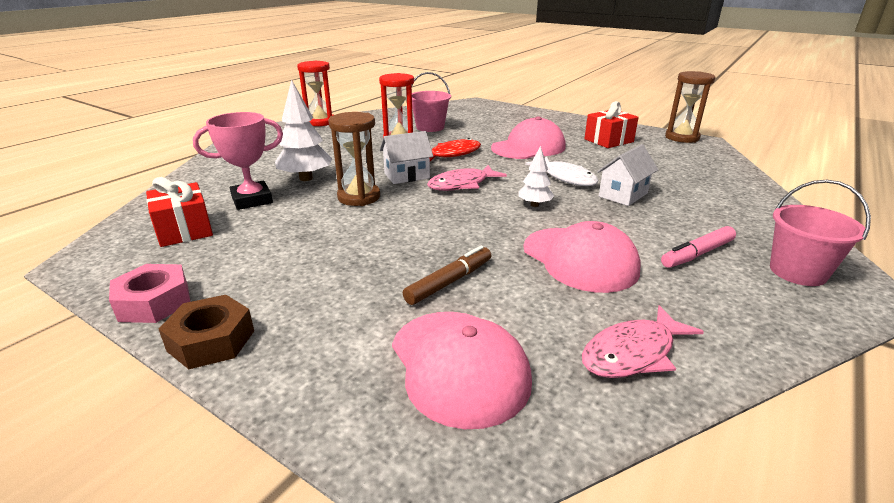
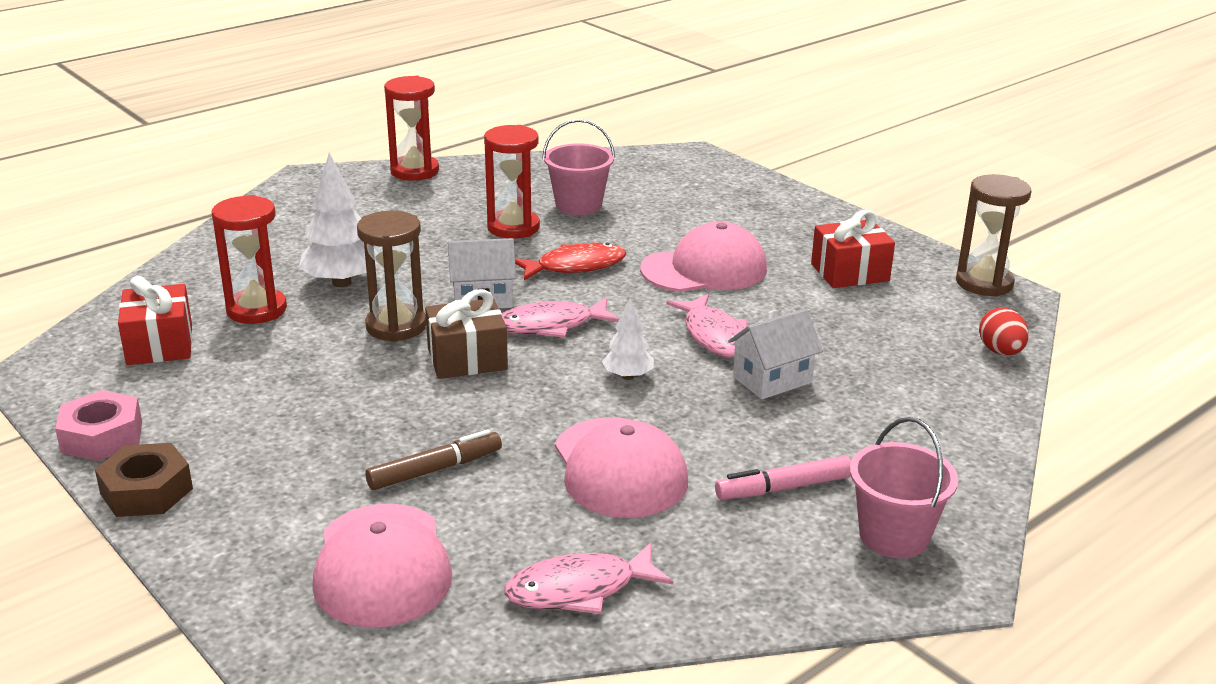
camera: 15 degrees right, 0 degrees up
(252, 200) = (256, 310): pink trophy -> red hourglass
(421, 209) = (467, 359): none -> brown gift
(566, 177) = (714, 336): white fish -> pink fish
(729, 165) = (1000, 352): none -> red egg

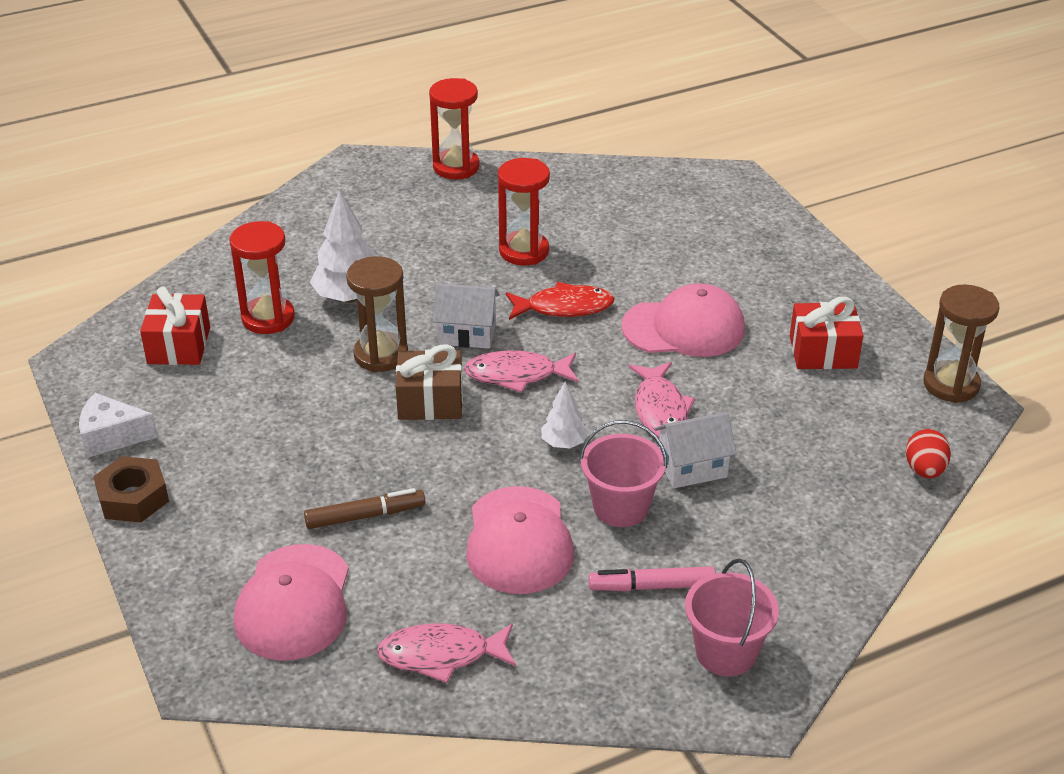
camera: 15 degrees right, 10 degrees up
(102, 436) = (111, 436): pink nut -> white cheese
(578, 205) = (595, 231): pink bucket -> pink bucket (621, 507)

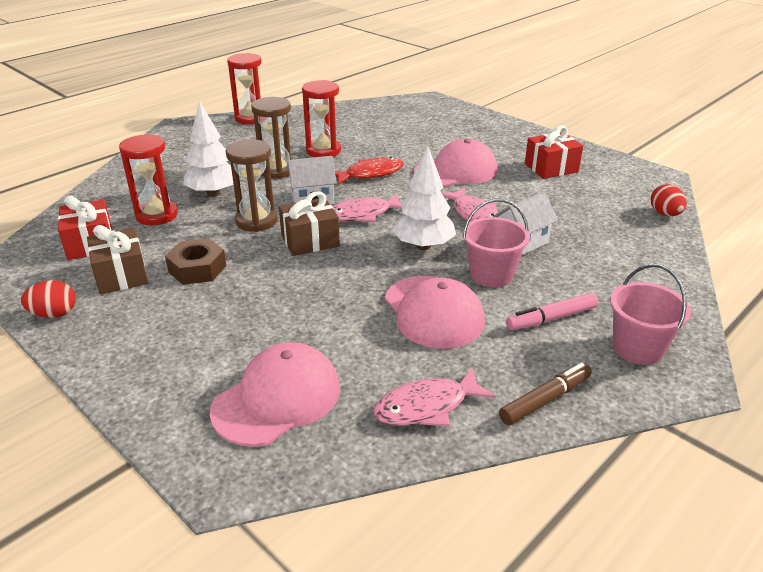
camera: 20 degrees left, 5 degrees down
(111, 436) = (54, 314): white cheese -> red egg
(133, 498) = (91, 354): brown nut -> brown nut (197, 269)
(197, 400) = (121, 275): none -> brown gift
(294, 603) = (277, 399): pink cap -> pink cap turned 120 degrees counterclockwise
(365, 516) = (303, 322): brown marker -> brown marker (545, 400)
(564, 443) = (423, 246): white tree -> white tree, size x1.74
(951, 384) = (639, 170): brown hourglass -> brown hourglass (277, 170)

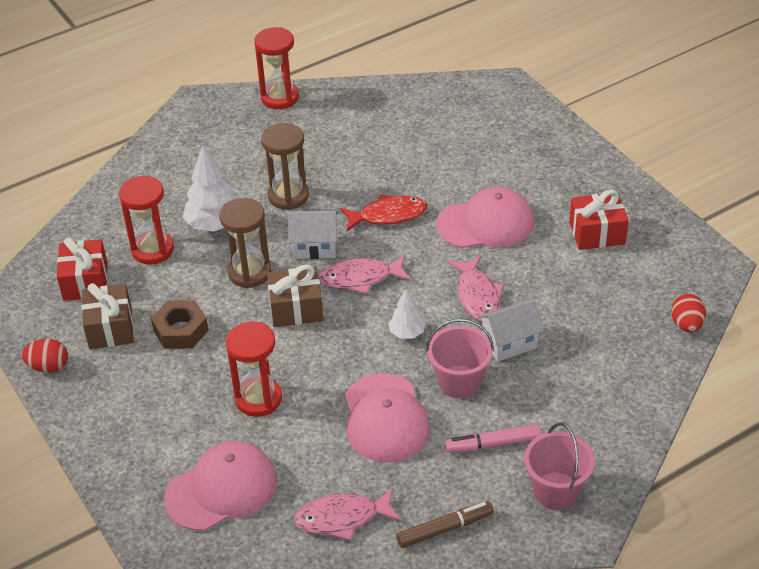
camera: 15 degrees right, 10 degrees up
(323, 151) = (348, 169): red hourglass -> red hourglass (258, 399)
(423, 246) = (407, 333): white tree -> white tree, size x0.57

